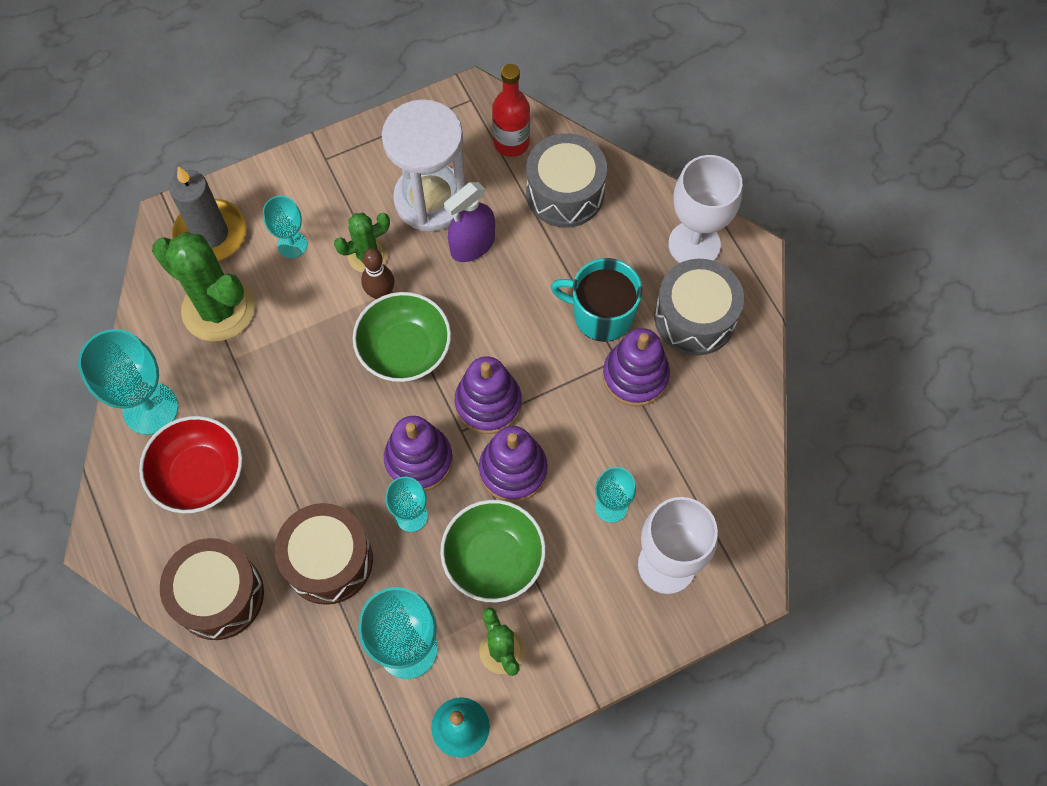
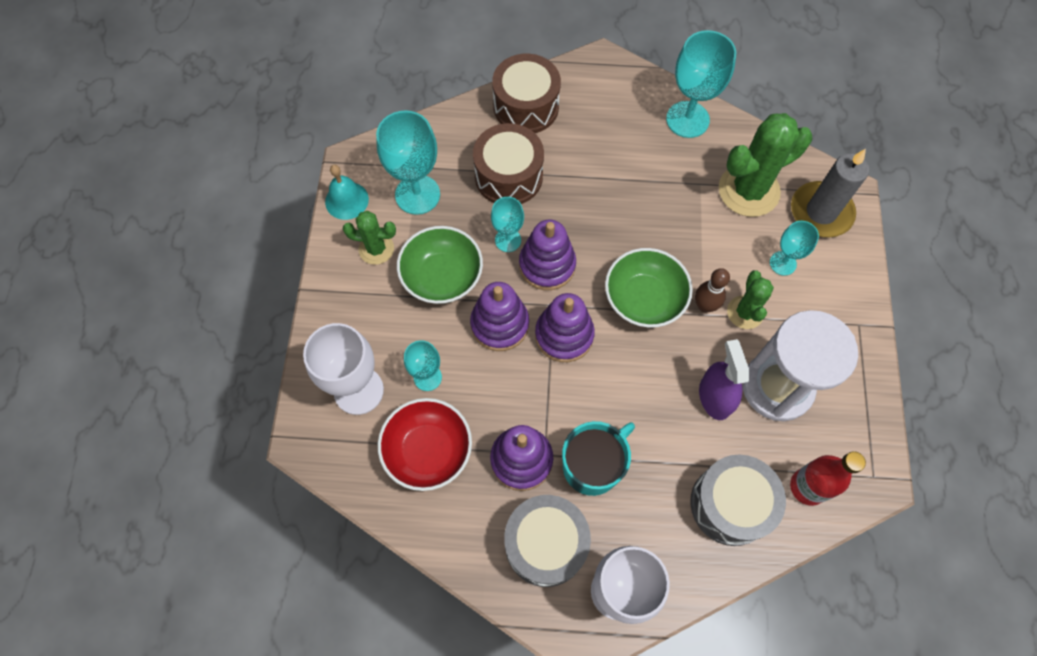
camera: 120 degrees right, 0 degrees up
(199, 474) = (619, 128): red bowl -> red bowl (428, 451)

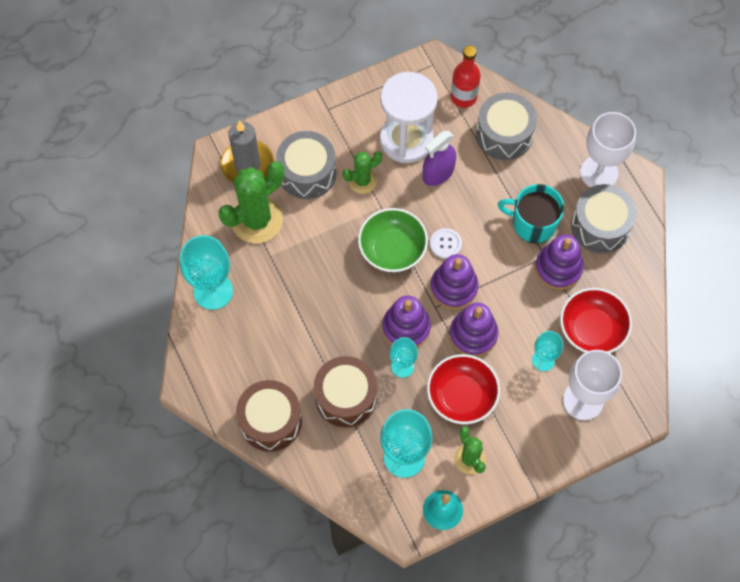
camera: 120 degrees left, 0 degrees up
(442, 276) = (461, 396): green bowl -> red bowl
(620, 355) = (445, 244): none -> white button
(704, 306) = (373, 208): brown bowling pin -> none
(748, 190) = (256, 220): green cactus -> green cactus turned 75 degrees counterclockwise
(783, 263) = (307, 173): turquoise goblet -> grey drum

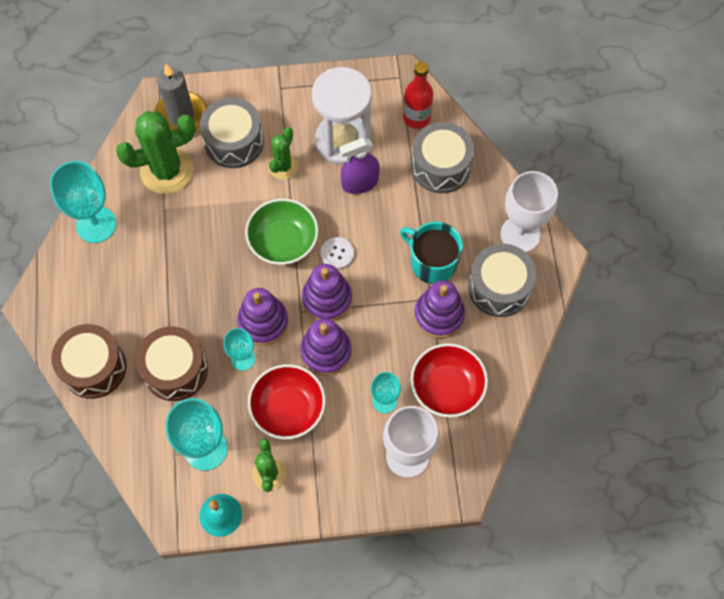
camera: 20 degrees right, 0 degrees up
(362, 181) = (283, 166): green cactus -> green cactus turned 60 degrees counterclockwise

